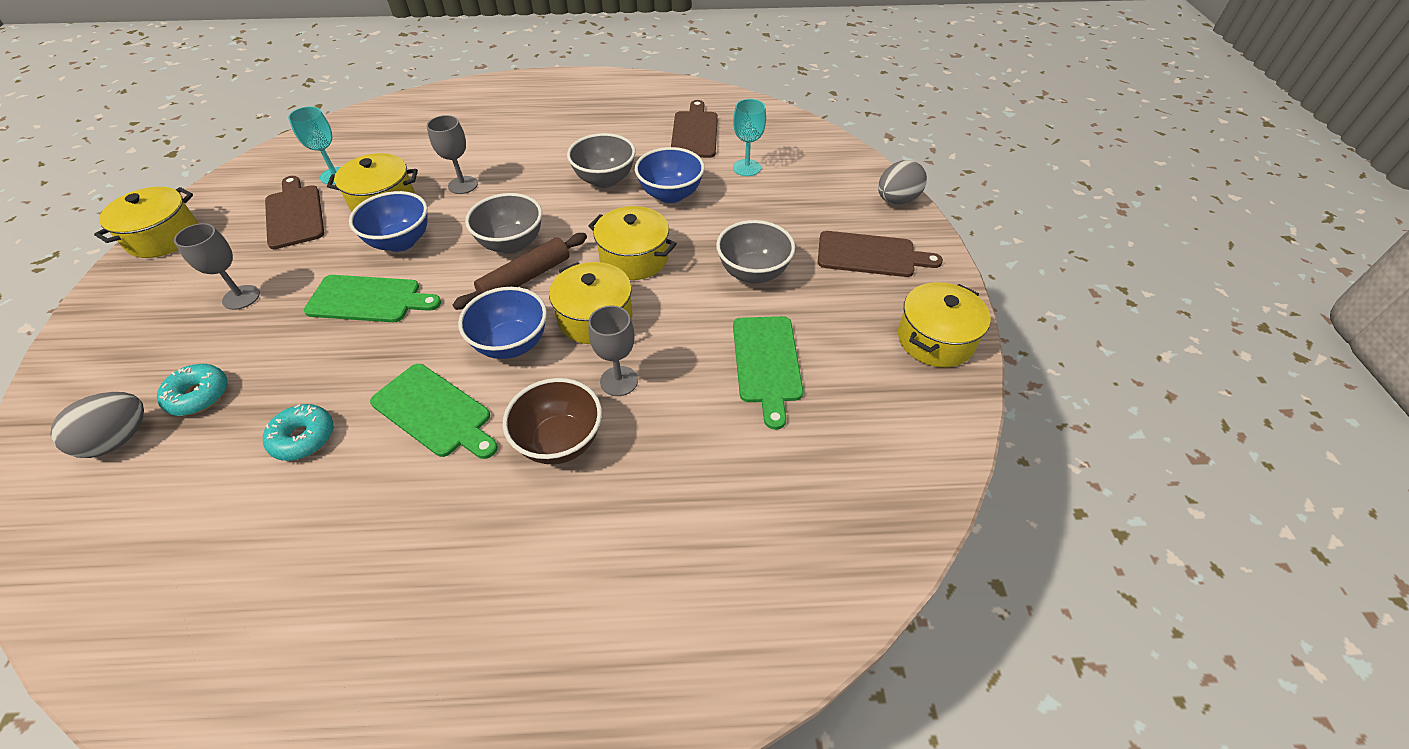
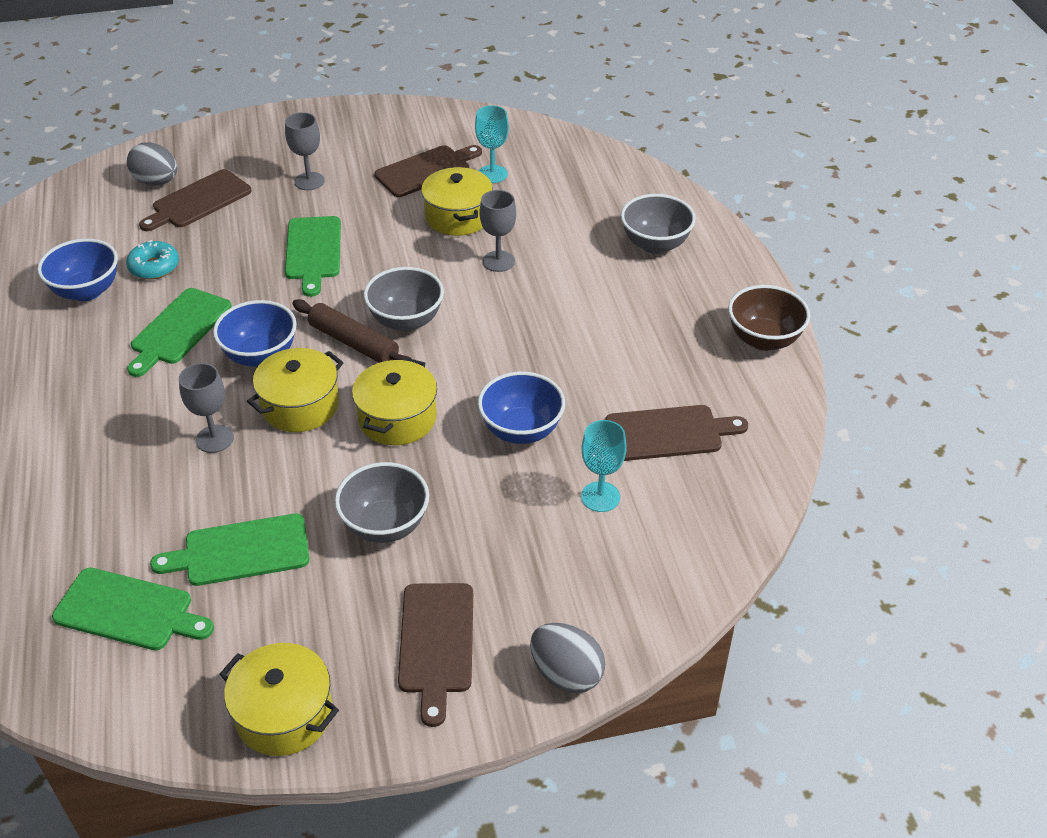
camera: 80 degrees right, 5 degrees down
(163, 237) = (381, 113): yellow pot -> none
(199, 395) = (198, 201): turquoise donut -> brown cutting board
(401, 242) = (397, 246): blue bowl -> blue bowl (87, 291)
(560, 442) = (143, 413): brown bowl -> brown bowl (763, 339)
(605, 180) = (537, 367): grey bowl -> grey bowl (655, 244)
(827, 445) = (129, 611): none -> green cutting board

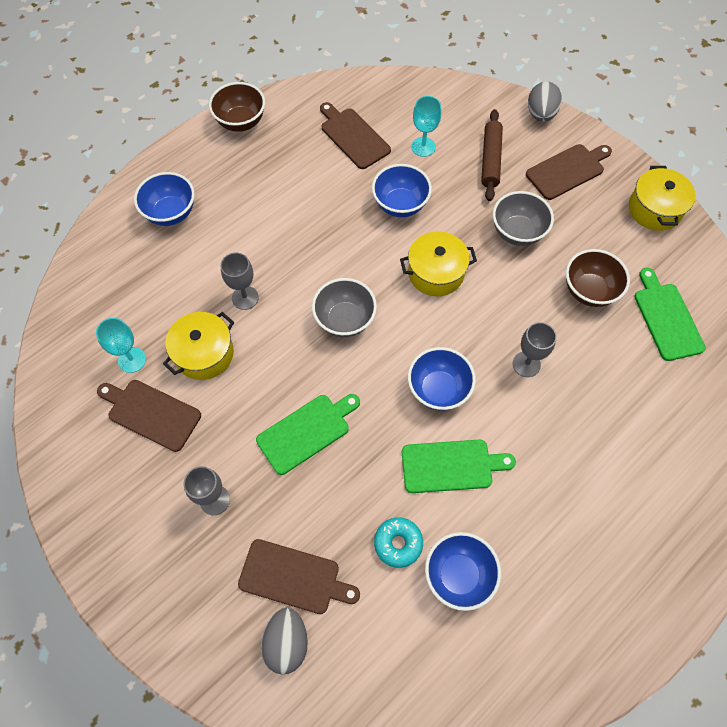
camera: 120 degrees left, 20 degrees up
(240, 551) = (589, 291): green cutting board -> brown bowl
(300, 405) = (464, 334): yellow pot -> none
(354, 343) = (387, 338): brown rolling pin -> brown rolling pin (490, 159)
(655, 244) = (171, 213): grey bowl -> blue bowl

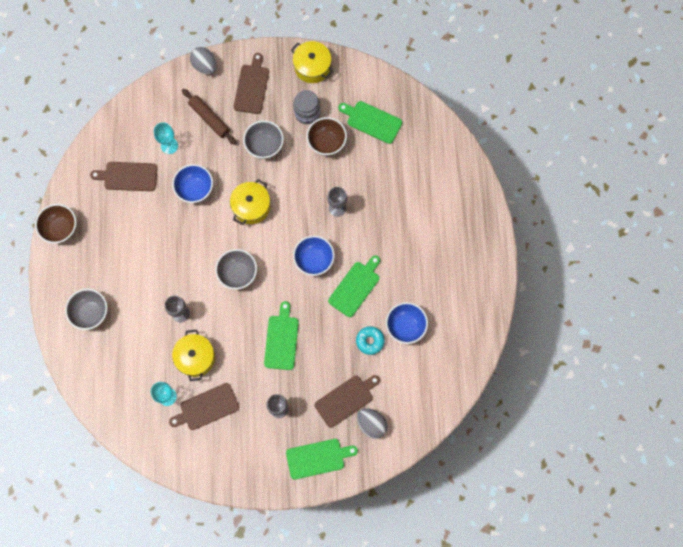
camera: 50 degrees left, 10 degrees up
(171, 213) = (91, 313): blue bowl -> grey bowl
(184, 606) = (318, 458): none -> green cutting board
(600, 244) = (307, 112): none -> grey jar

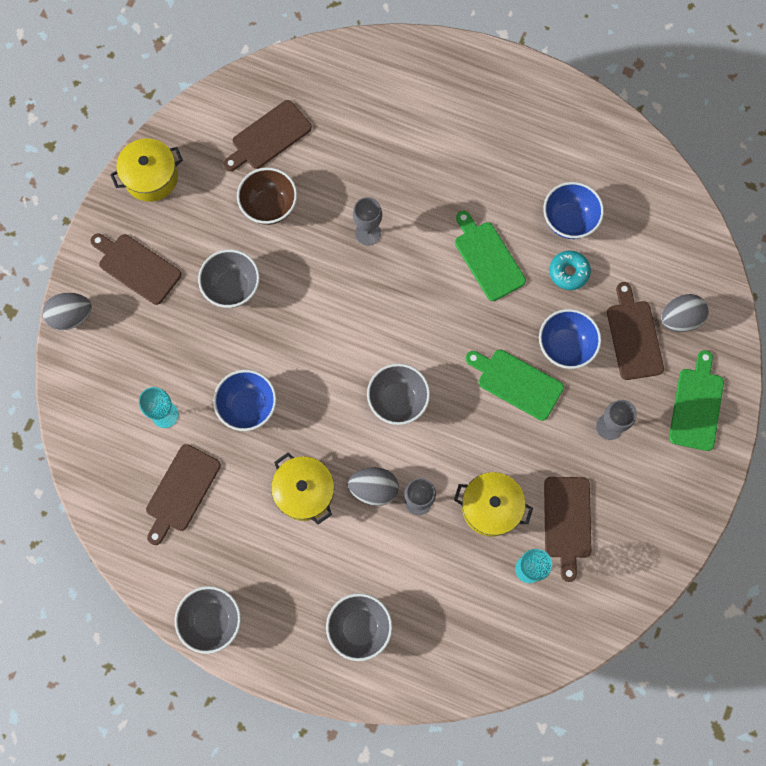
camera: 65 degrees left, 0 degrees up
(60, 229) = (212, 620): brown bowl -> grey bowl
(177, 284) = (374, 489): none -> grey egg
(209, 119) = (154, 343): brown rolling pin -> none
(251, 207) = (311, 342): yellow pot -> yellow pot (304, 492)
(307, 112) = (213, 212): grey jar -> none
(314, 260) = (426, 294): blue bowl -> blue bowl (565, 346)
(372, 121) = (268, 137): green cutting board -> brown cutting board

